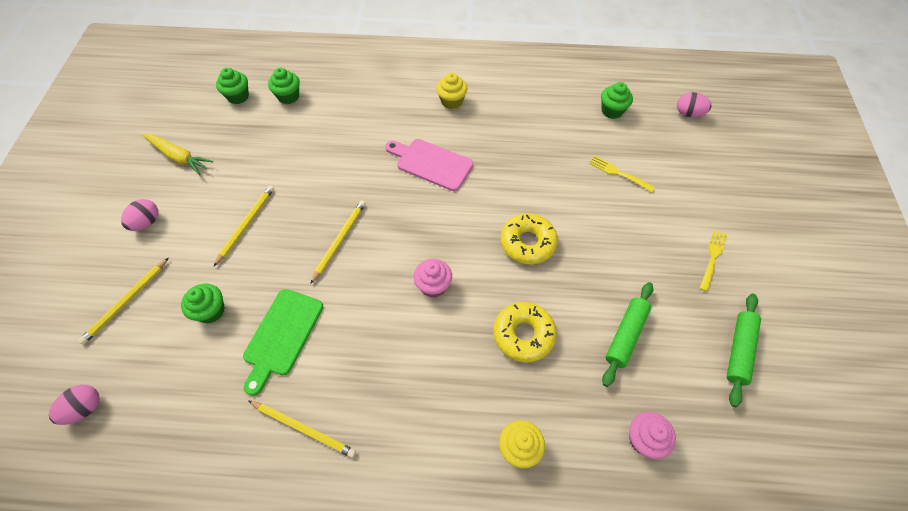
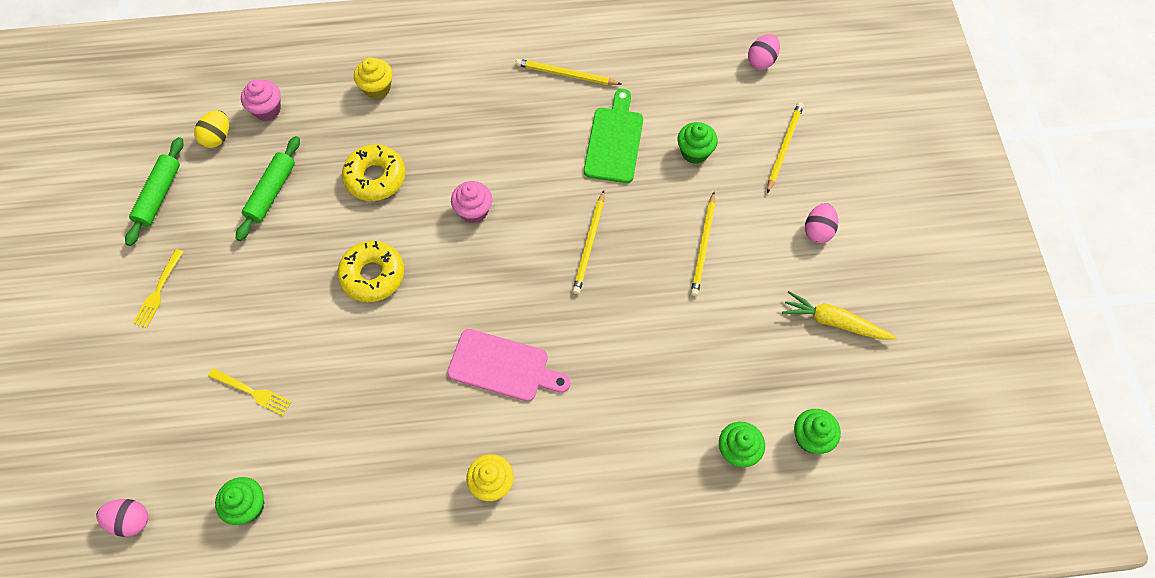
camera: 170 degrees right, 5 degrees up
(694, 411) = (217, 137): none -> yellow egg

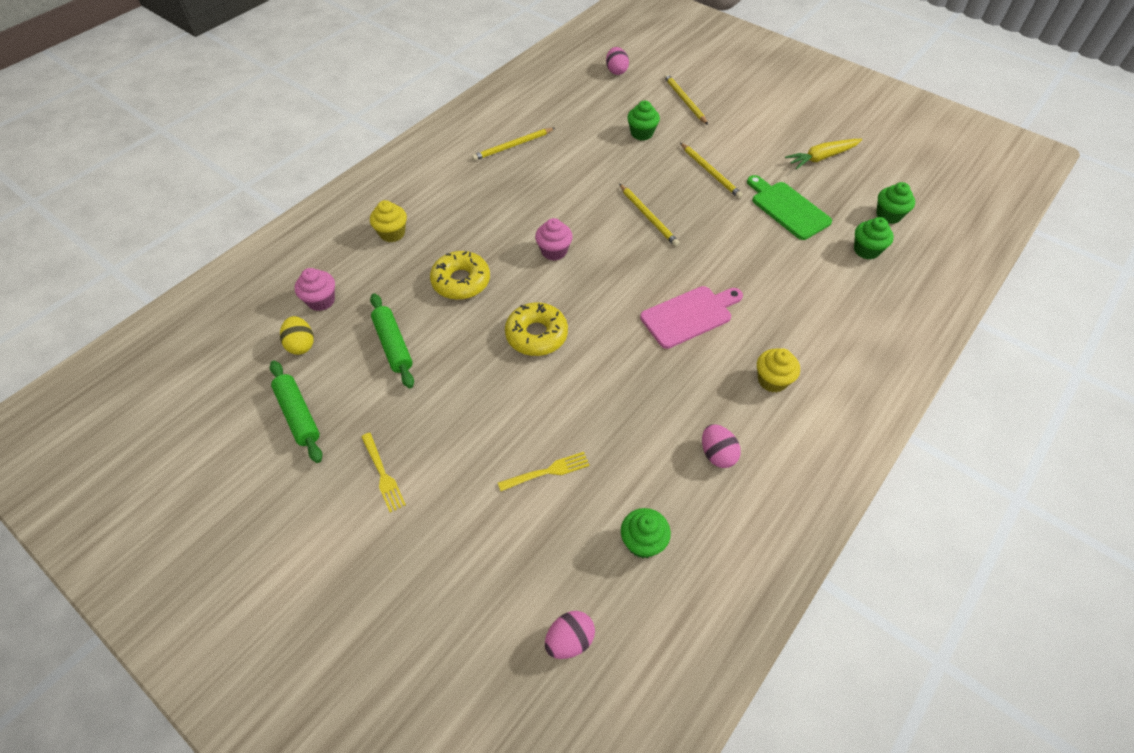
camera: 45 degrees left, 10 degrees down
(614, 141) = (589, 158): green cutting board -> green cutting board (787, 208)
(818, 231) = (755, 124): pink egg -> pink egg (717, 454)

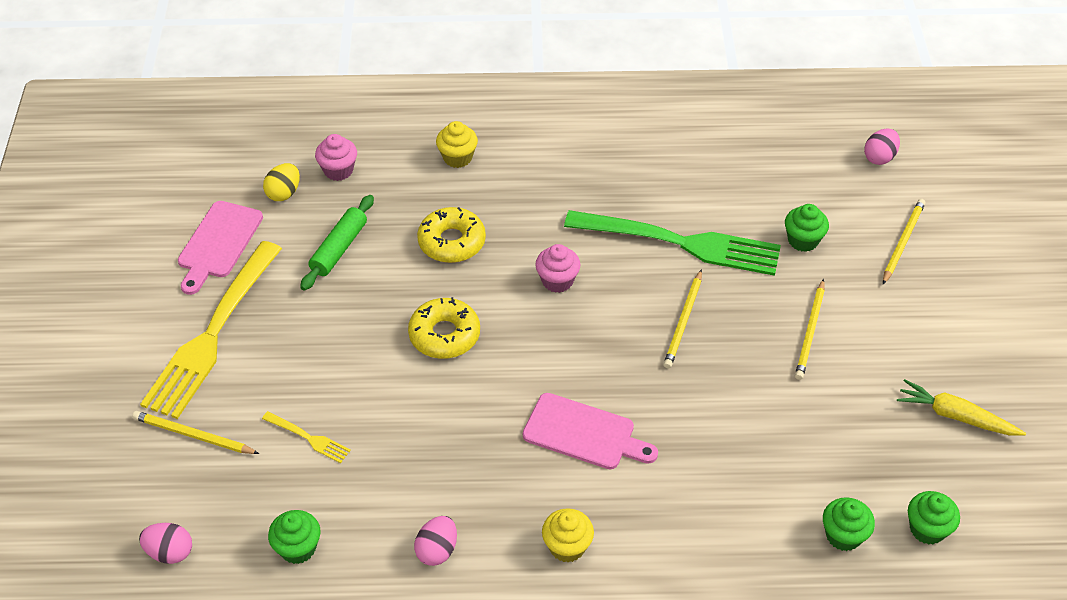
camera: 50 degrees right, 5 degrees down
(298, 415) = (218, 243): green rolling pin -> pink cutting board
(383, 474) = (212, 334): yellow fork -> yellow fork, size x2.43
(512, 146) = (663, 157): yellow pencil -> yellow pencil (193, 435)
(587, 180) = (680, 243): none -> green fork
(787, 208) = (830, 430): green cutting board -> none

